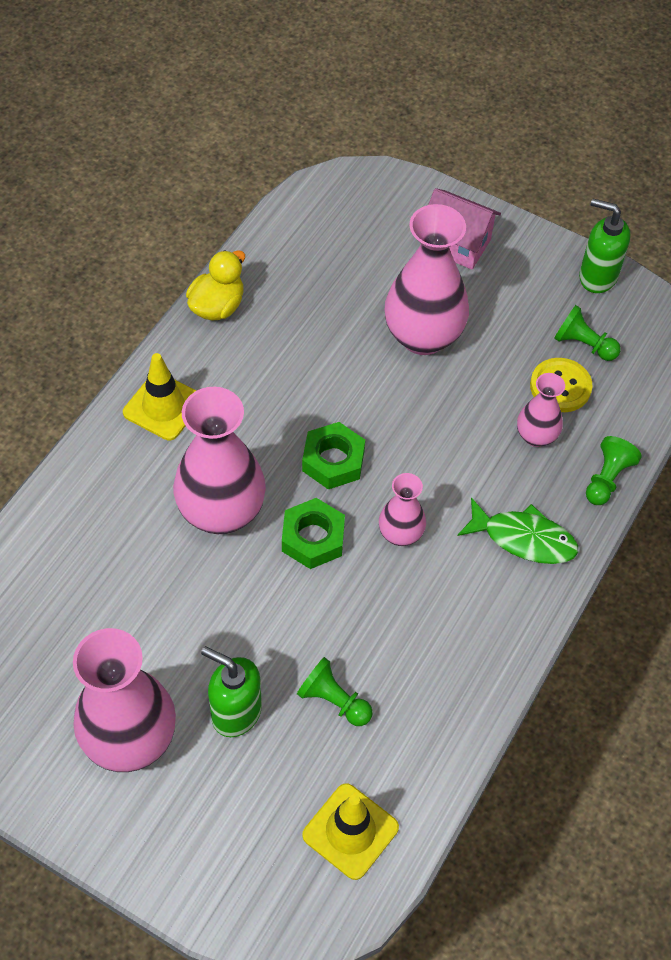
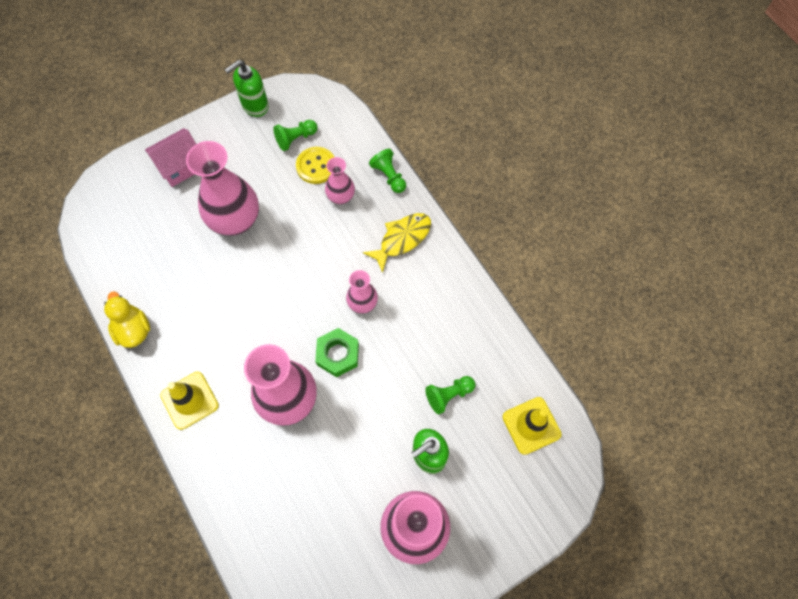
camera: 60 degrees left, 10 degrees up
(333, 461) = (291, 316): green nut -> none
(523, 539) = (402, 239): green fish -> yellow fish

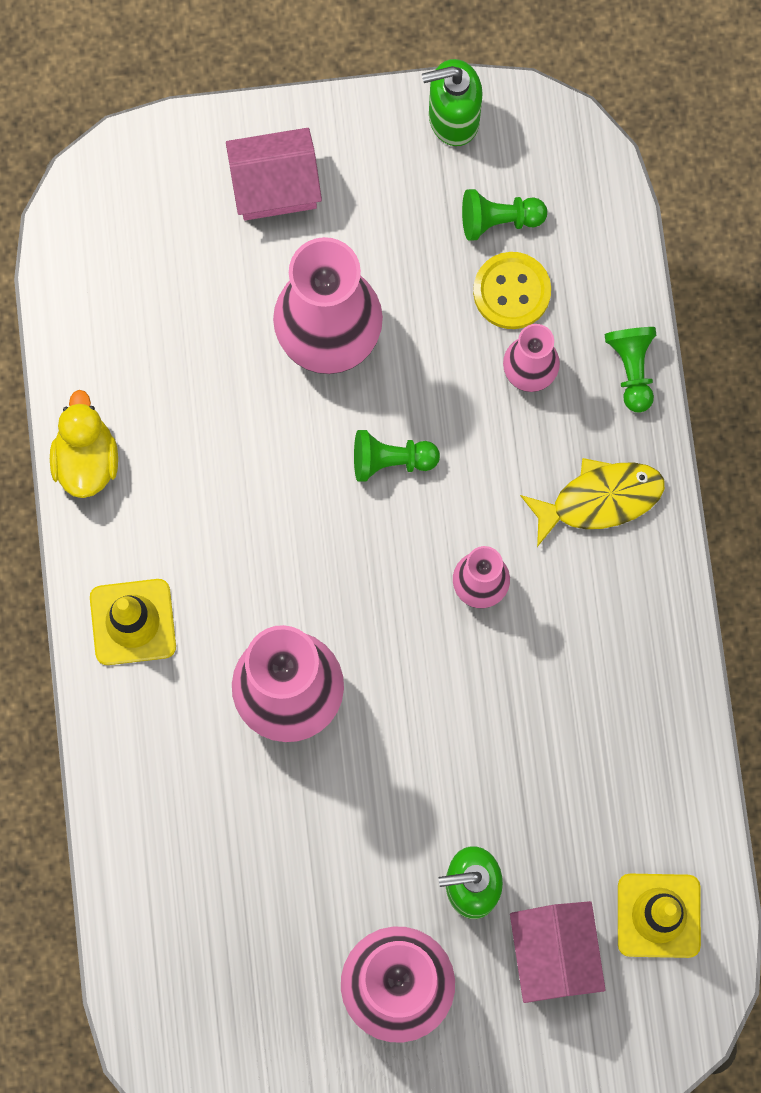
camera: 25 degrees right, 10 degrees up
(338, 354) = (400, 654): green nut -> none
(448, 395) = (549, 805): green pawn -> green pawn (390, 460)
(488, 471) = (554, 954): none -> pink house

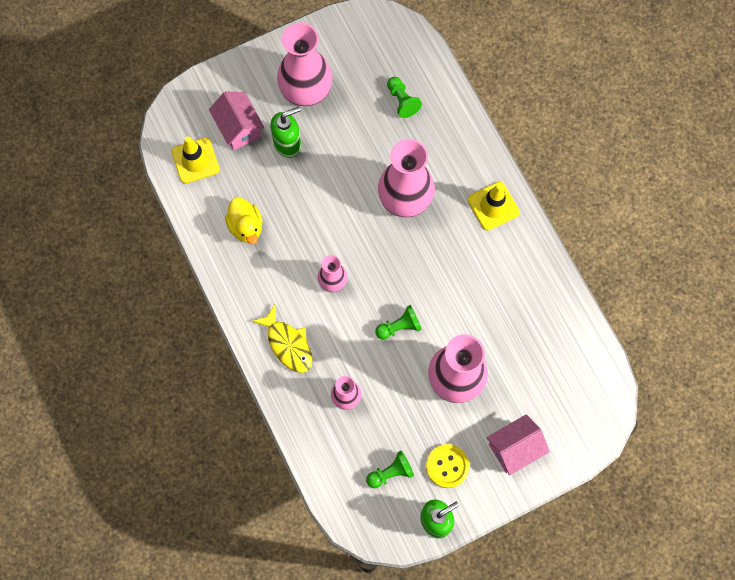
camera: 160 degrees right, 5 degrees down
(86, 459) = (549, 274): yellow duck -> yellow duck (246, 226)
(511, 291) = (370, 436): yellow button -> yellow button (447, 466)
(600, 499) = (288, 344): yellow fish -> yellow fish turned 90 degrees counterclockwise
(632, 369) = (293, 417): green pawn -> green pawn (402, 101)

